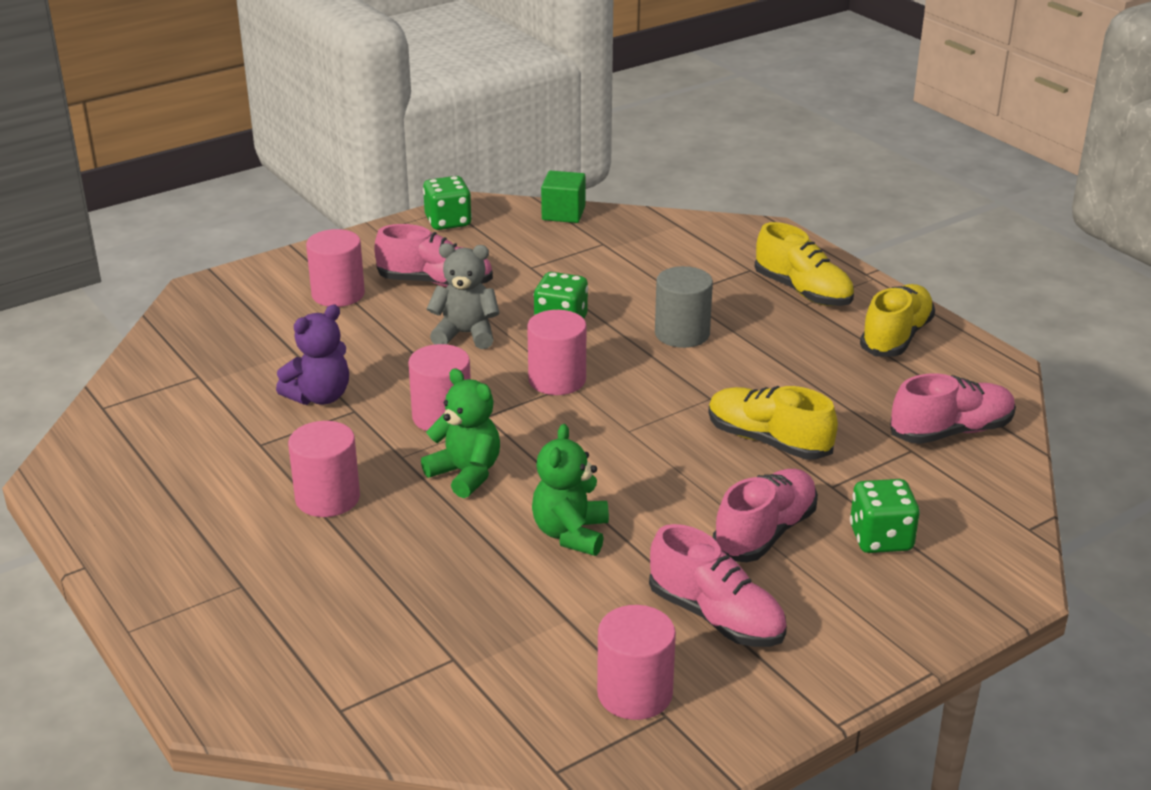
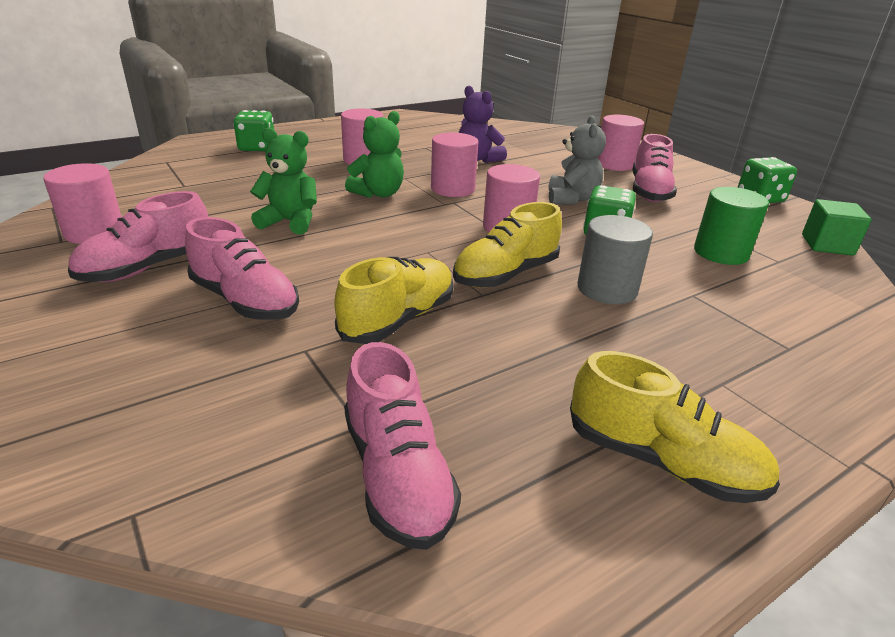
camera: 90 degrees right, 0 degrees up
(593, 268) = (721, 253): none -> green cylinder
(803, 292) = (755, 385): yellow shoe -> yellow shoe (505, 274)
(881, 539) = (194, 370): green dice -> green dice (257, 148)

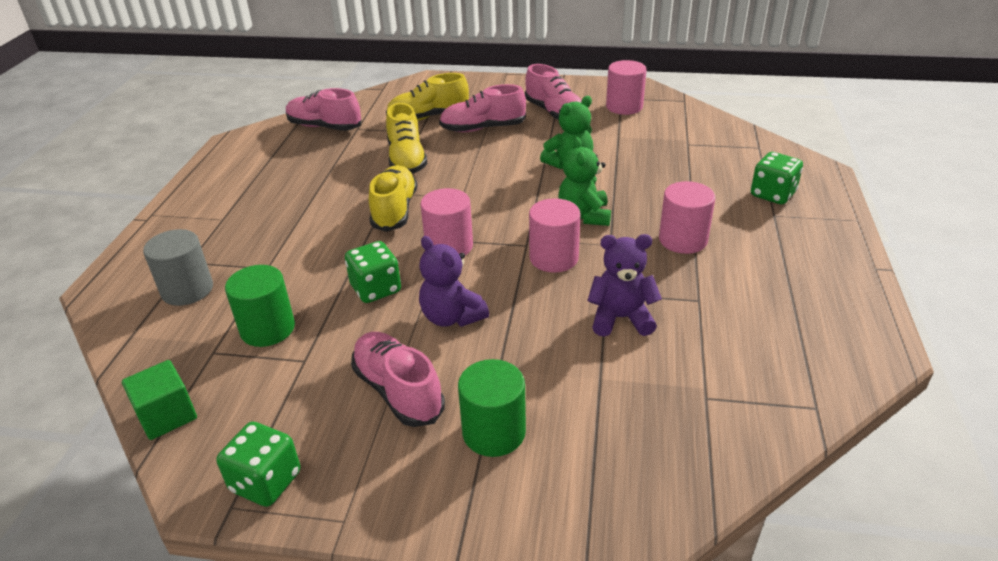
camera: 135 degrees right, 5 degrees up
(148, 267) = (555, 113): pink shoe -> pink shoe turned 150 degrees clockwise
(571, 199) = (452, 317): grey teddy bear -> purple teddy bear
(607, 289) = (325, 238): grey cylinder -> grey cylinder (187, 290)
(614, 164) = (494, 432): pink cylinder -> green cylinder
(661, 461) = (235, 175): yellow shoe -> yellow shoe (428, 117)

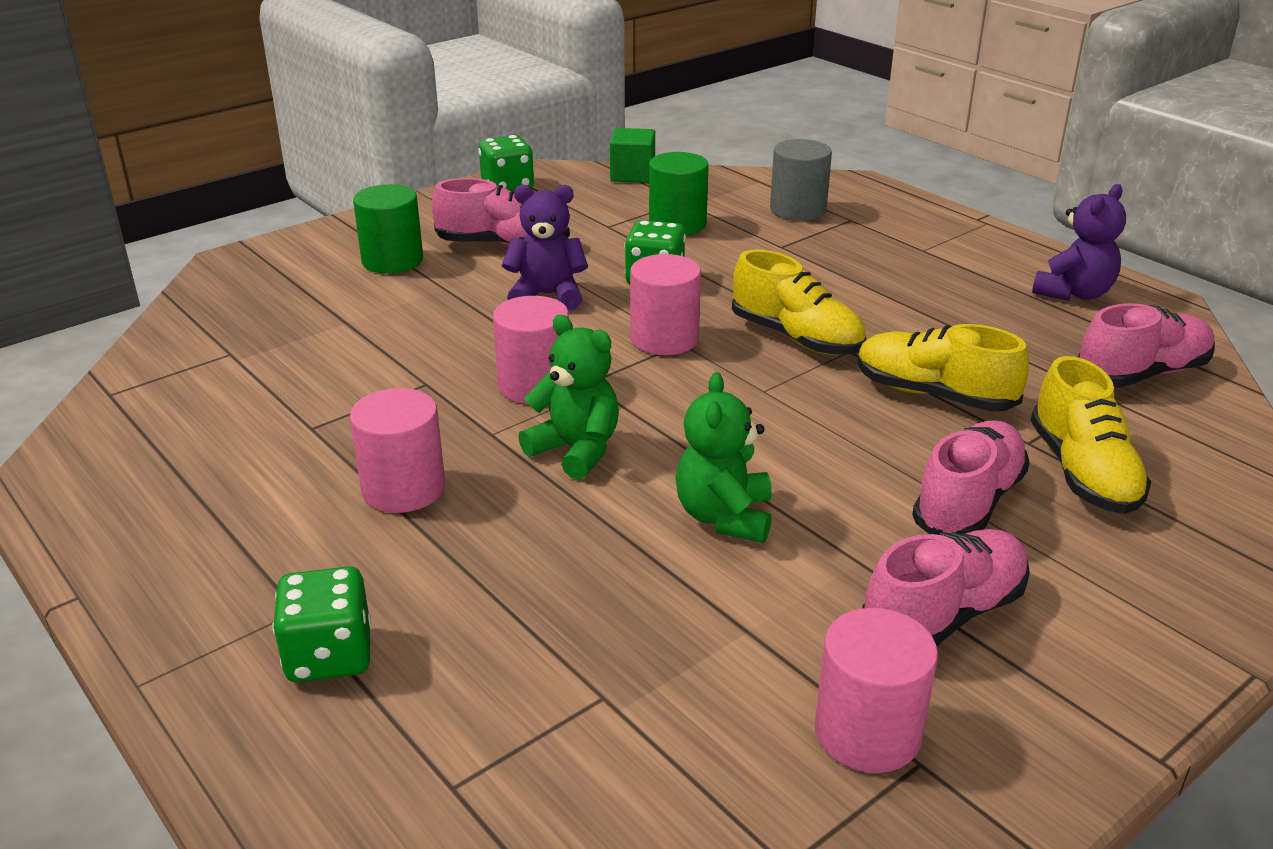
camera: 130 degrees right, 5 degrees down
(428, 117) = (1082, 472): yellow shoe -> yellow shoe turned 150 degrees clockwise
(555, 113) = (943, 615): pink shoe -> pink shoe turned 135 degrees clockwise
(621, 318) = (381, 370): purple teddy bear -> purple teddy bear (1074, 293)

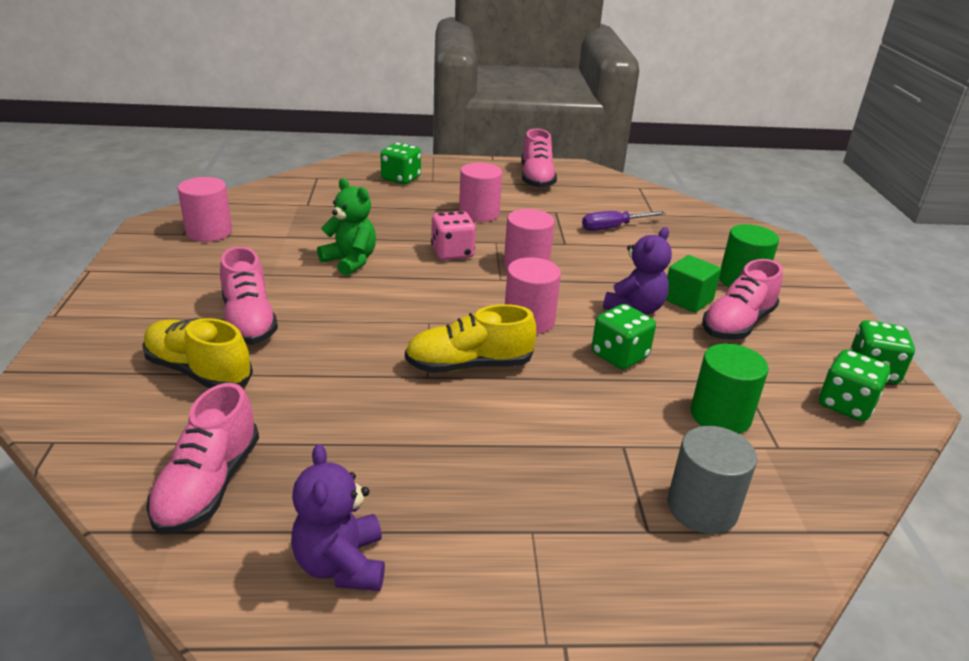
camera: 125 degrees right, 0 degrees up
(322, 367) = (613, 227): none -> purple screwdriver
(576, 450) = (452, 253): green teddy bear -> pink dice
(582, 189) = (846, 405): none -> green dice
(632, 175) = (873, 451): green cube -> green cube (687, 300)
(934, 394) = (337, 374): yellow shoe -> none
(943, 615) = (215, 273): pink shoe -> pink shoe (536, 178)

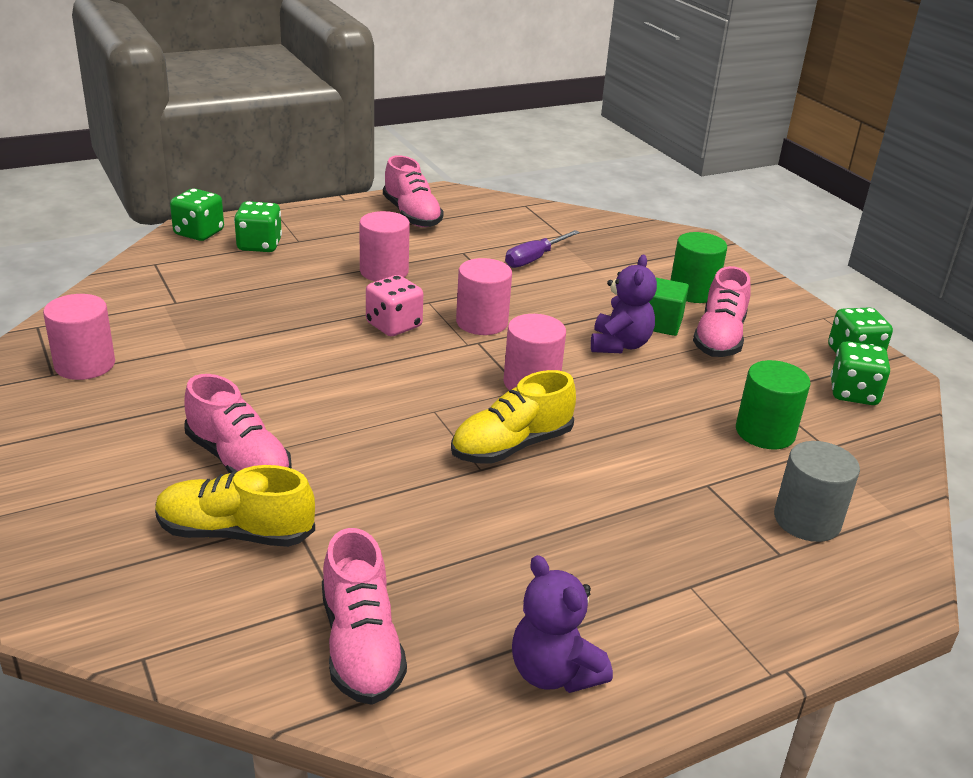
camera: 25 degrees left, 0 degrees up
(350, 261) = (290, 362): green teddy bear -> none
(619, 356) = (641, 398): green dice -> green dice (199, 233)

